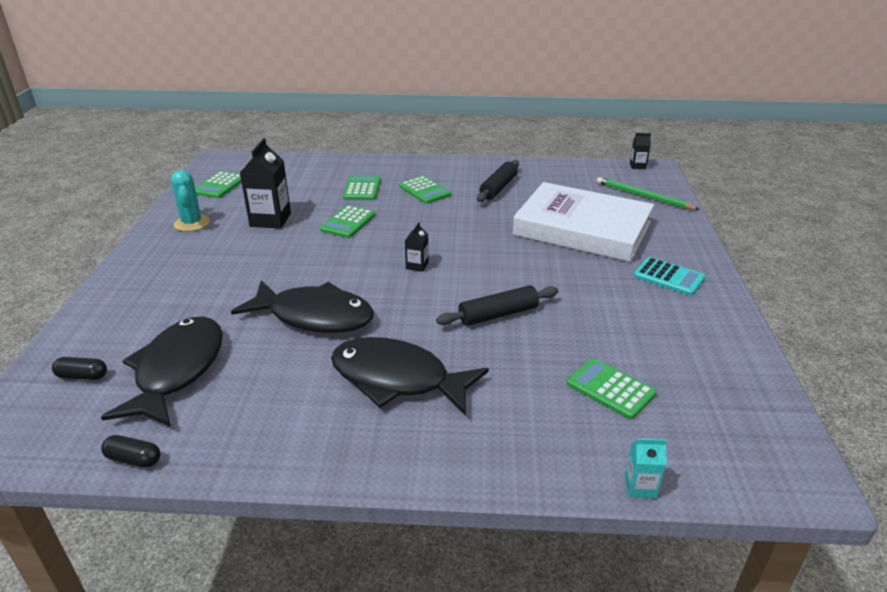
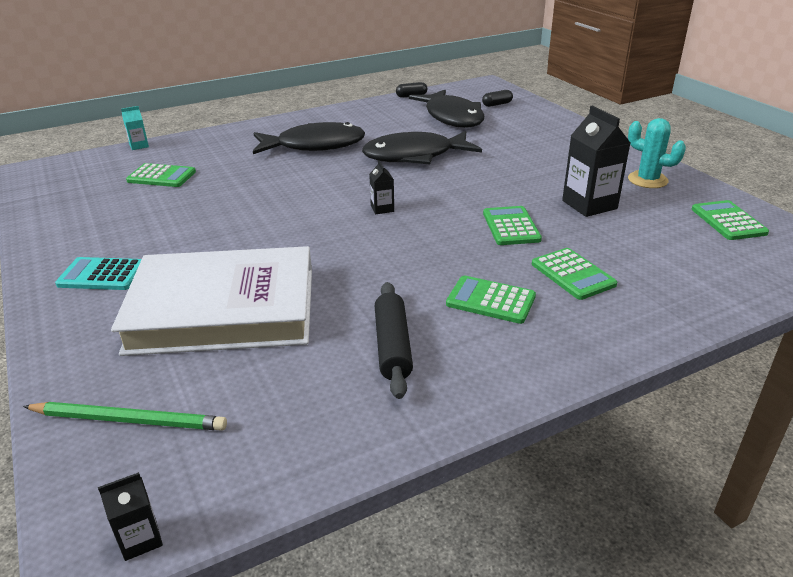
camera: 150 degrees right, 0 degrees up
(498, 314) = (272, 194): black rolling pin -> none

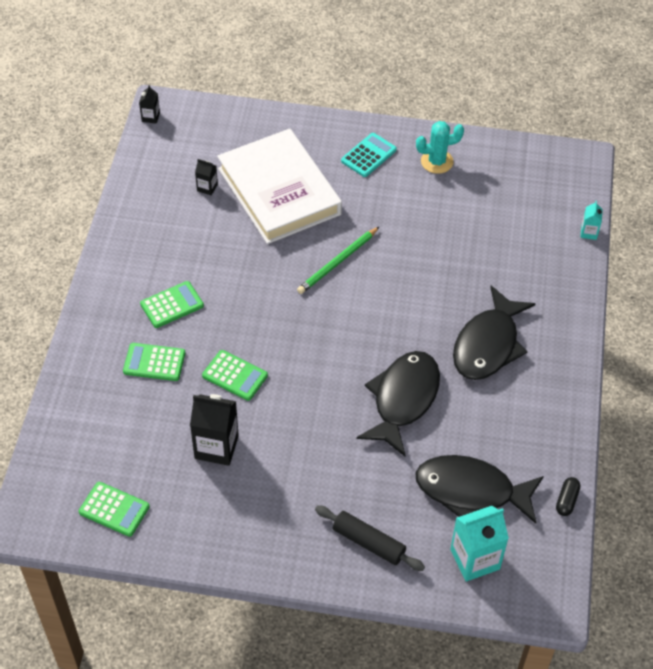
camera: 125 degrees right, 20 degrees up
(129, 420) = (222, 132): green pencil -> green pencil (337, 262)
(161, 176) = (503, 225): green calculator -> none
(223, 310) = (279, 191): white book -> white book turned 60 degrees counterclockwise
(382, 208) = (329, 322): black carton -> black carton (207, 187)
(392, 346) = (178, 240): black rolling pin -> black rolling pin (368, 542)
(497, 104) = (475, 559): black capsule -> turquoise carton
(647, 180) = (211, 523): turquoise cactus -> turquoise cactus (437, 161)

